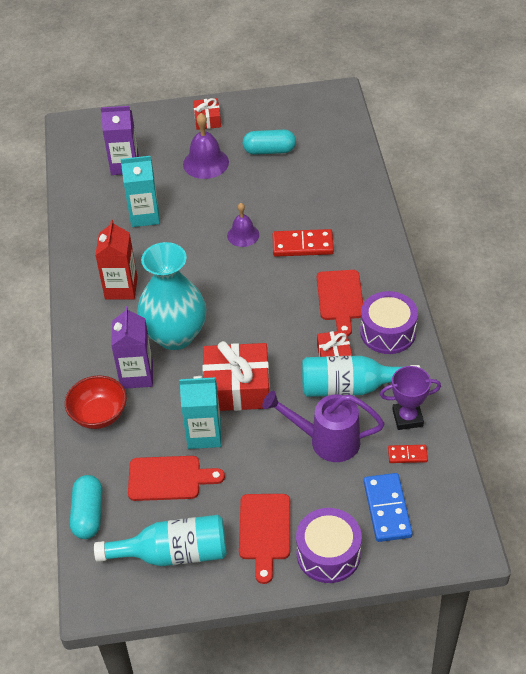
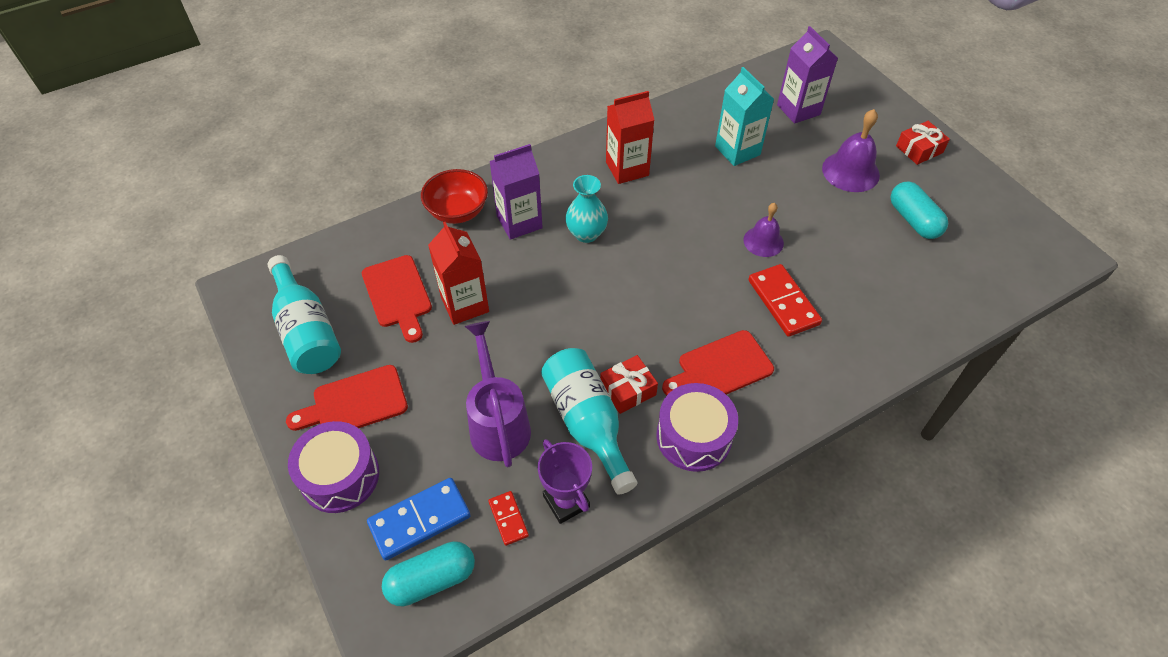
camera: 65 degrees right, 5 degrees up
(88, 514) = (336, 247): turquoise capsule -> turquoise capsule (432, 580)
(175, 335) = (586, 234): turquoise vase -> turquoise vase, size x0.54
(204, 434) = (465, 304): turquoise carton -> red carton
(237, 387) = (539, 311): red gift -> none

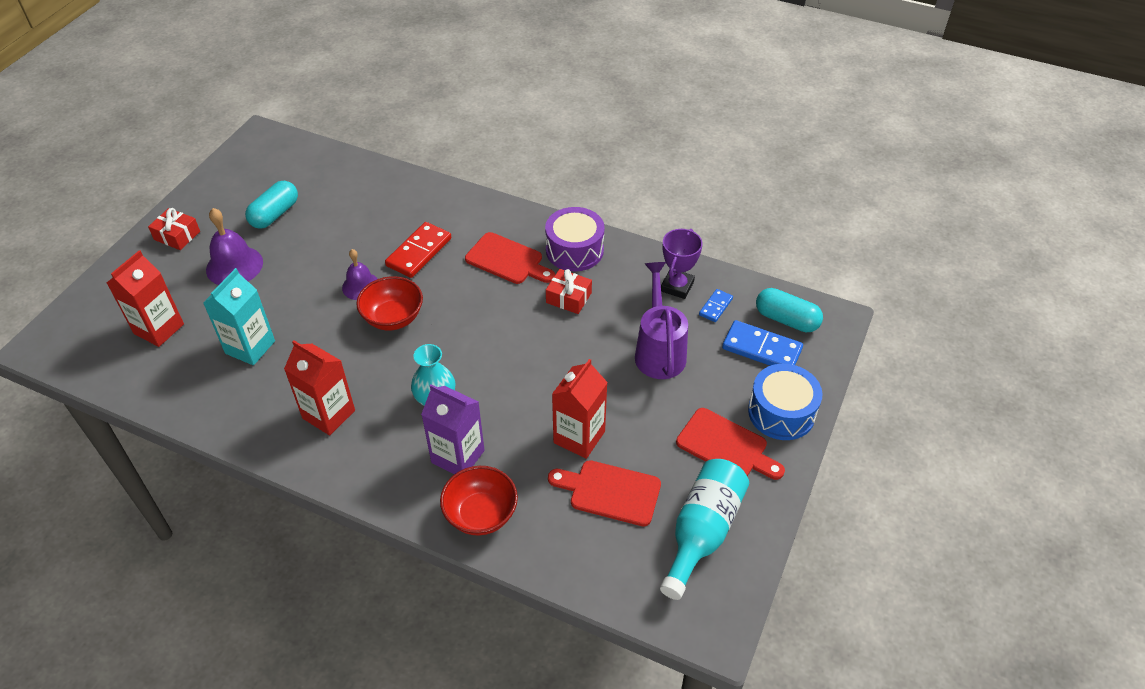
camera: 125 degrees left, 5 degrees down
(340, 476) = (781, 412): purple drum -> blue drum
(398, 295) = (610, 492): red cutting board -> red cutting board turned 105 degrees counterclockwise
(498, 423) = (659, 351): purple watering can -> purple watering can turned 135 degrees clockwise
(508, 519) = (715, 307): red domino -> blue domino
(587, 423) = (614, 305): turquoise bottle -> none
(704, 246) = (393, 318): none -> red bowl
(798, 110) = (159, 329): purple carton -> red carton

